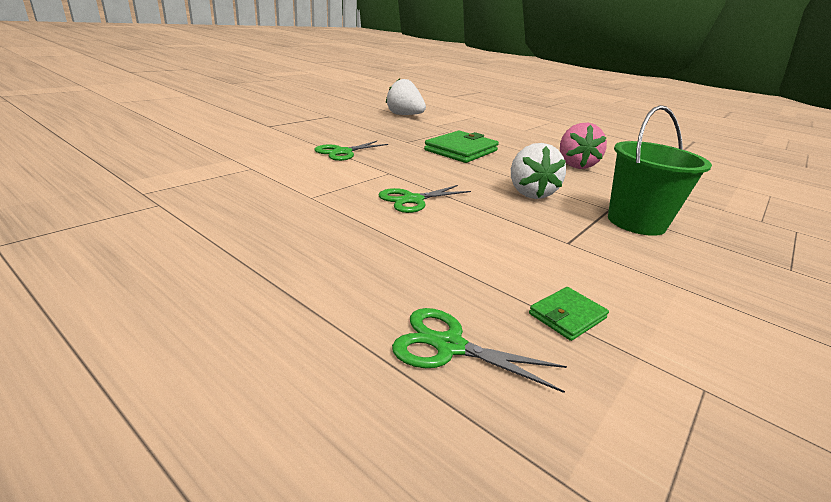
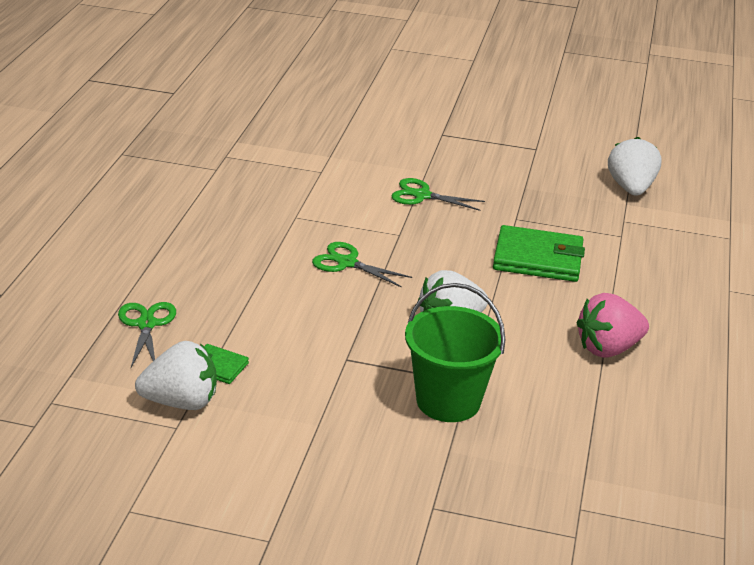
camera: 65 degrees right, 5 degrees up
(644, 367) = (181, 402): none -> white strawberry

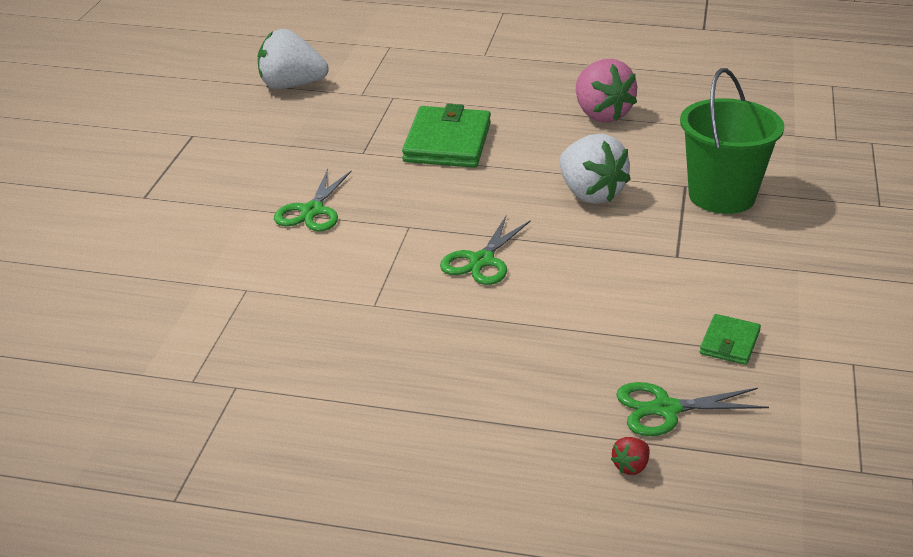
camera: 90 degrees left, 0 degrees up
(92, 302) = (631, 467): none -> red strawberry
(181, 402) = (807, 364): white strawberry -> none

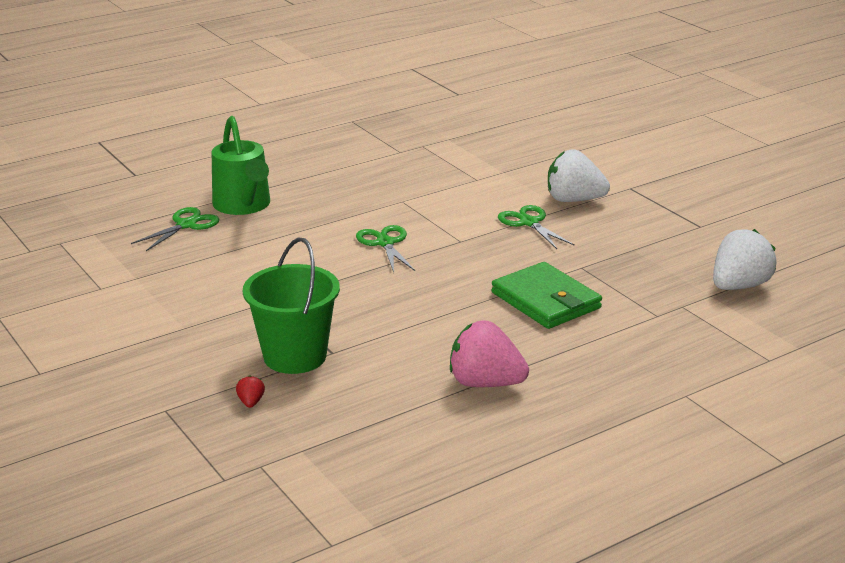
camera: 135 degrees right, 5 degrees down
(558, 402) = (244, 206): none -> green watering can
(590, 194) = (388, 312): white strawberry -> white strawberry (574, 200)
(631, 467) = (177, 200): red strawberry -> red strawberry (251, 402)
(729, 343) = (184, 267): green wallet -> none

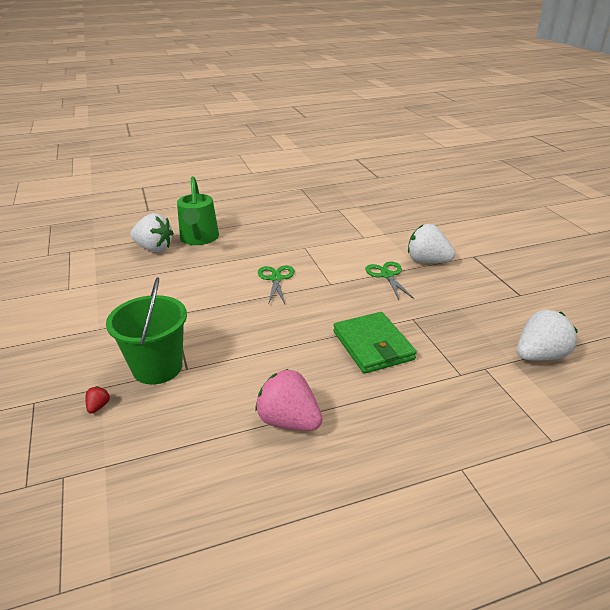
camera: 15 degrees right, 5 degrees up
(186, 225) = (154, 248): green scissors -> white strawberry

